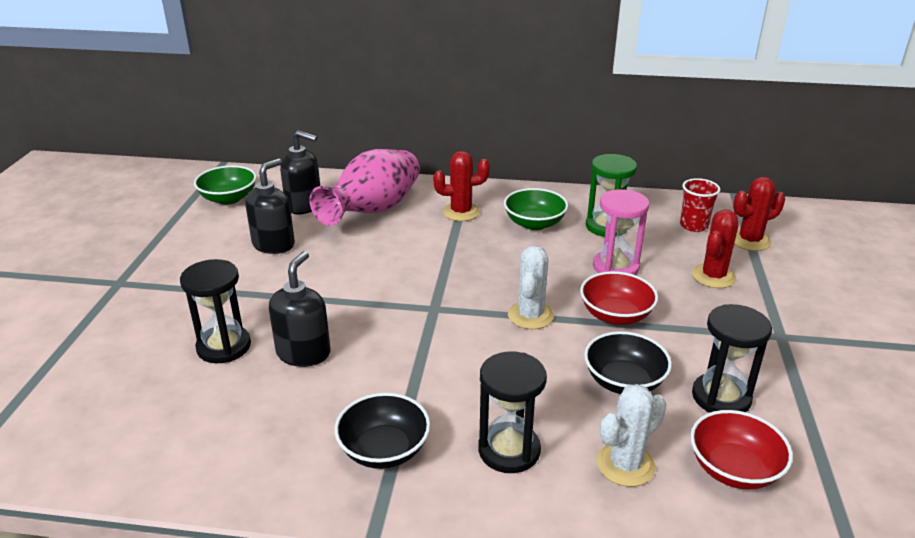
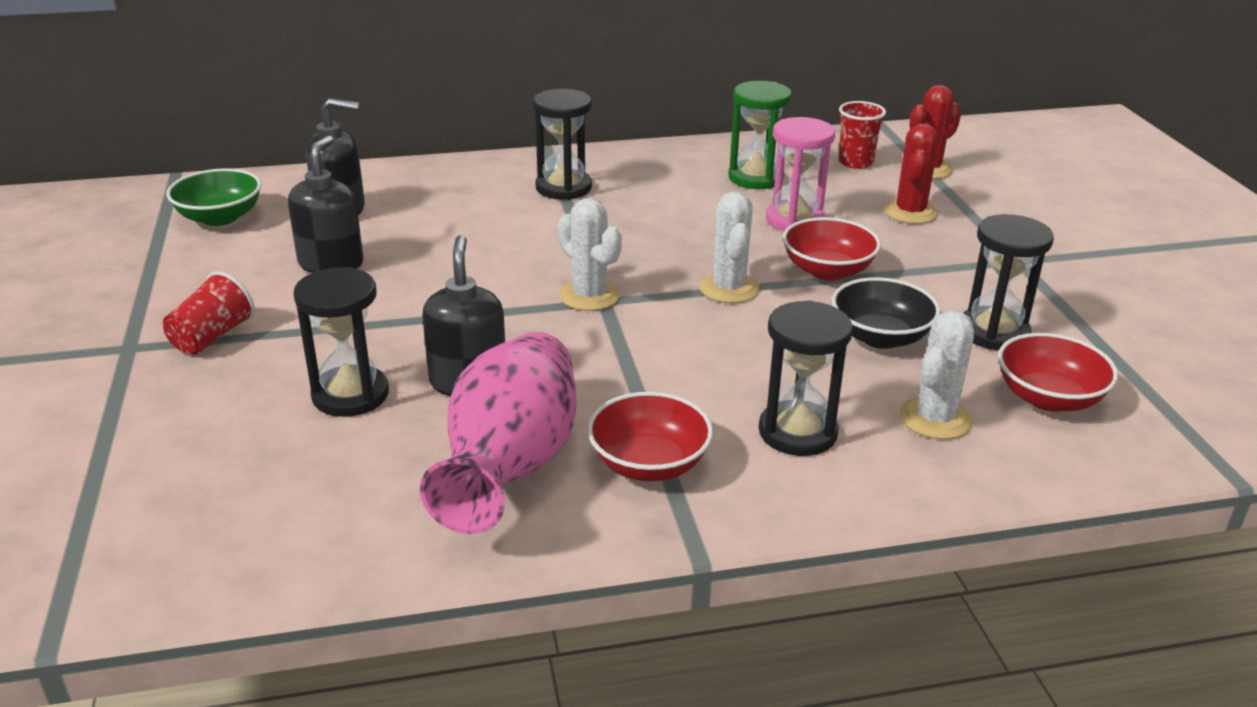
camera: 20 degrees left, 0 degrees up
(169, 285) = (212, 337): none -> red cup
(373, 211) = (443, 203): pink vase -> pink vase (510, 467)
(384, 450) = (649, 464): black bowl -> red bowl
(426, 302) = (589, 296): none -> white cactus
(461, 212) = (563, 188): red cactus -> black hourglass
(534, 223) = (666, 187): green bowl -> none

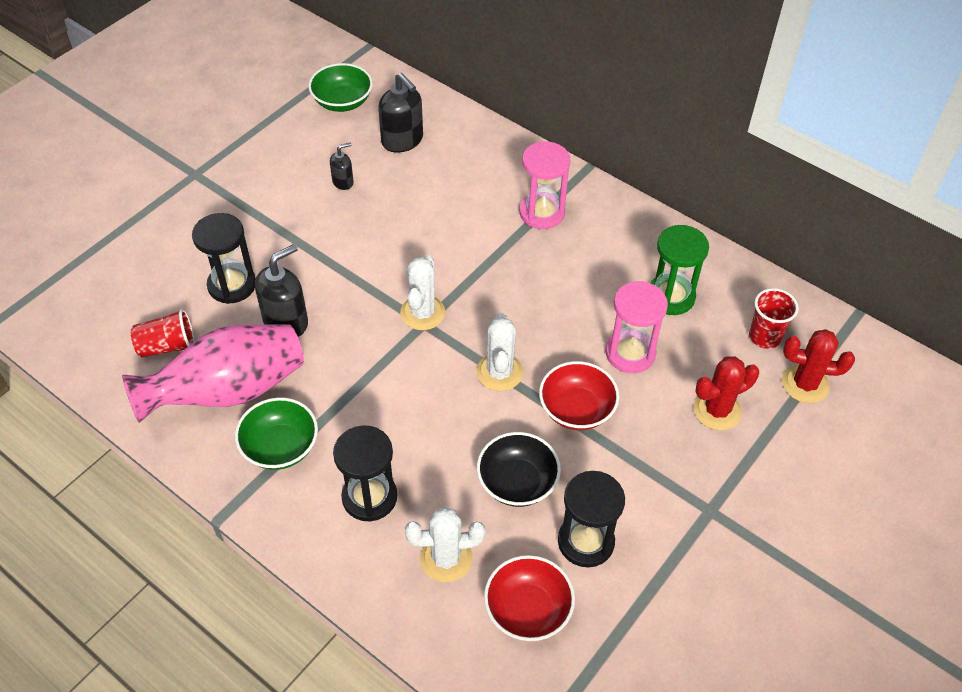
camera: 50 degrees right, 20 degrees up
(212, 337) = (231, 195): red cup -> red cup (167, 346)
(331, 263) = (343, 182): black soap dispenser -> black soap dispenser, size x0.55
(563, 188) = (541, 213): black hourglass -> pink hourglass
(649, 464) = (280, 447): red bowl -> green bowl
(729, 288) = (499, 372): white cactus -> white cactus turned 45 degrees counterclockwise

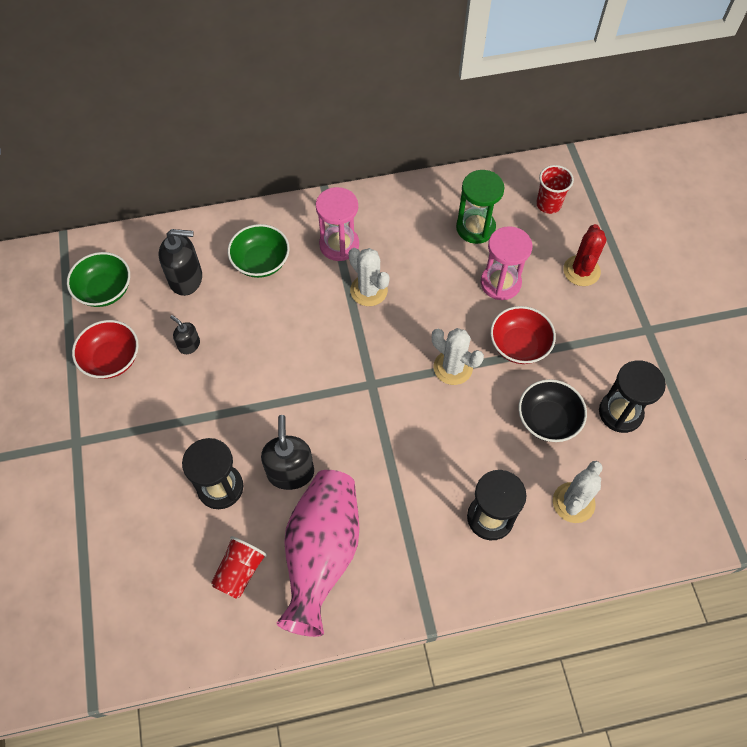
camera: 50 degrees left, 10 degrees up
(280, 447) = (402, 549): green bowl -> green bowl (261, 262)
(343, 182) = (189, 345): black soap dispenser -> black soap dispenser turned 60 degrees counterclockwise
(422, 313) = (362, 378): white cactus -> white cactus (368, 290)
(528, 610) = (645, 481): red bowl -> red bowl (111, 359)
(805, 384) = (599, 212): red cactus -> none

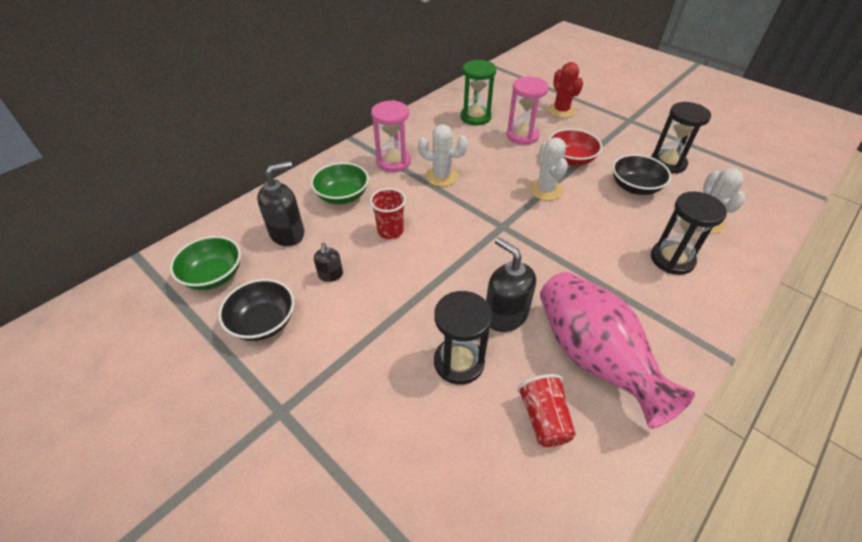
camera: 35 degrees left, 15 degrees down
(111, 359) = (263, 322): red bowl -> black bowl
(189, 345) = (330, 275): black soap dispenser -> black soap dispenser turned 105 degrees counterclockwise
(453, 367) = (545, 190): white cactus -> white cactus turned 75 degrees clockwise
(548, 204) = (505, 91): red cup -> red cup (390, 231)

